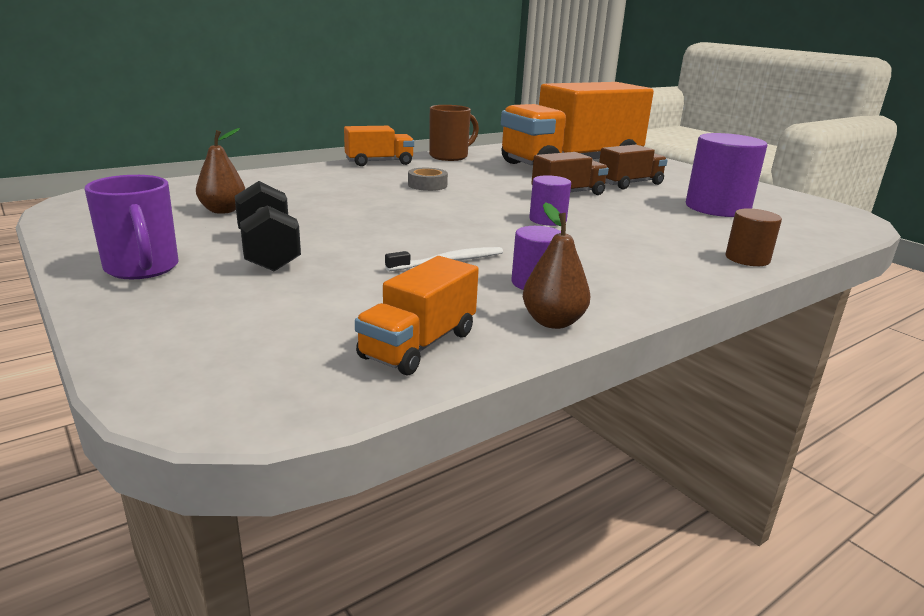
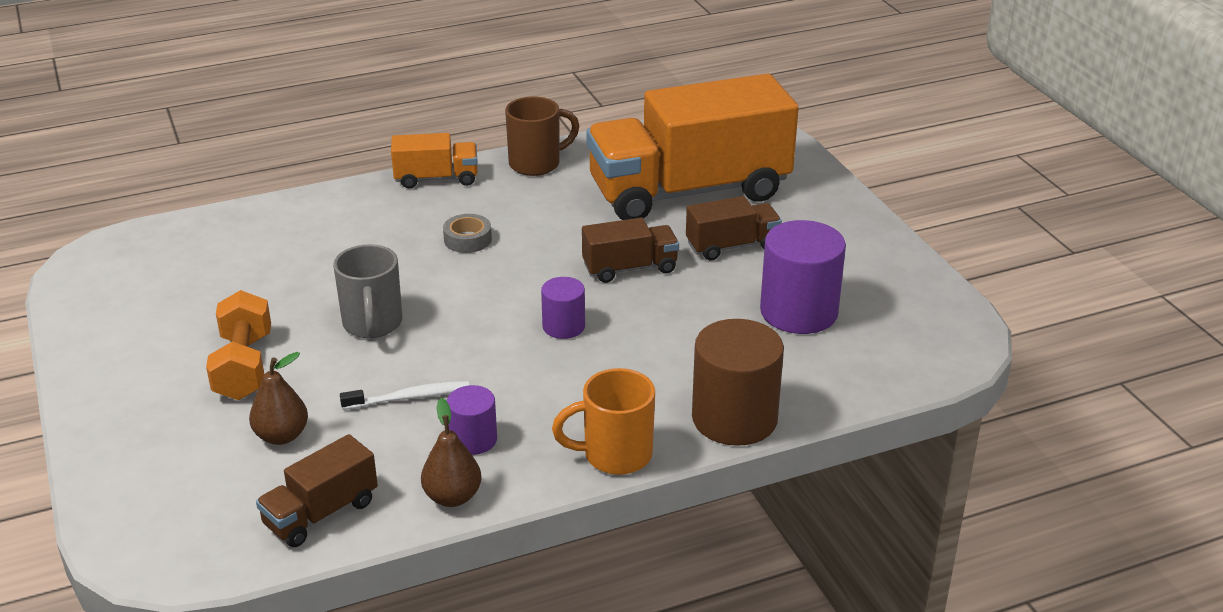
camera: 15 degrees right, 10 degrees up
(142, 269) = (126, 386): purple mug -> none
(223, 210) = (221, 287): brown pear -> brown pear (282, 436)
(268, 251) = (244, 366): black dumbbell -> orange dumbbell
(380, 224) = (372, 324): none -> grey mug
(419, 345) = (321, 513): orange truck -> brown truck
(676, 285) = (615, 455): none -> orange mug
(747, 259) = (734, 418): brown cylinder -> brown cylinder, size x1.85

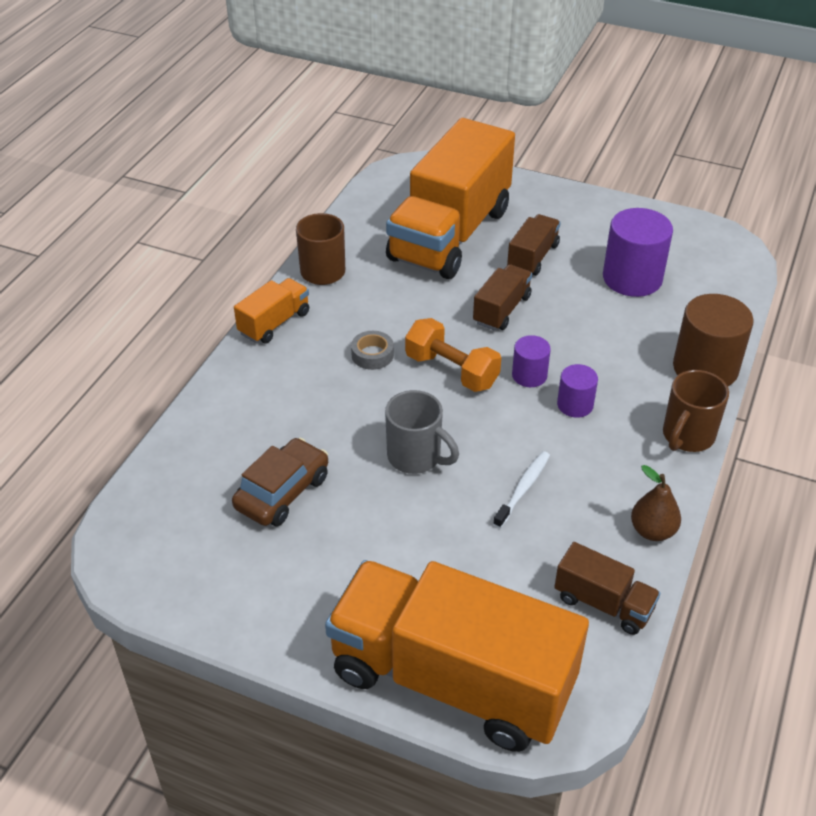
camera: 45 degrees left, 10 degrees up
(135, 475) = (451, 680): none -> orange truck
(244, 366) = (385, 549): orange dumbbell -> orange dumbbell (452, 370)
(246, 286) = (282, 492): none -> brown car
(282, 436) = (494, 575): brown pear -> none
(321, 513) = (603, 603): brown truck -> brown truck turned 60 degrees counterclockwise
(473, 439) = (603, 486): purple cylinder -> purple cylinder (575, 405)
(615, 455) = (687, 436): orange mug -> brown mug

